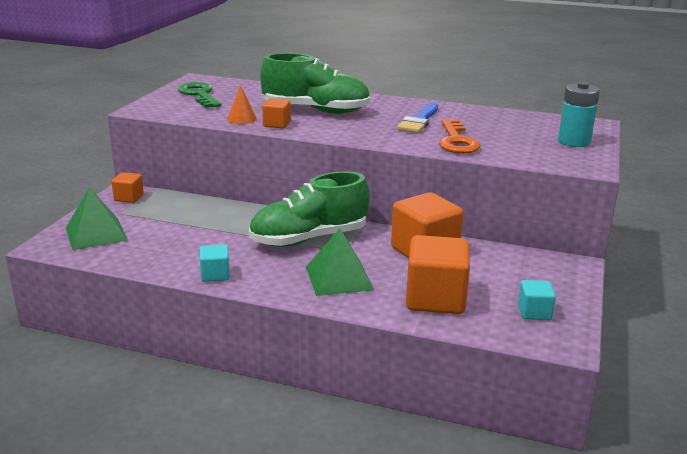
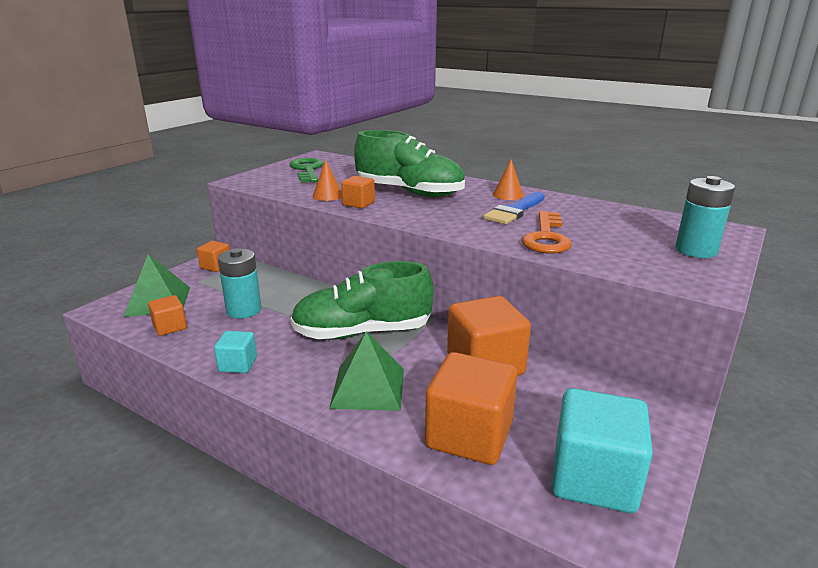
camera: 15 degrees right, 0 degrees up
(127, 253) = (170, 327): none -> orange cube
(187, 232) = (244, 310): none -> turquoise battery
(405, 107) = (508, 195): none -> orange cone
(534, 312) = (593, 478): turquoise cube -> turquoise cube, size x1.98

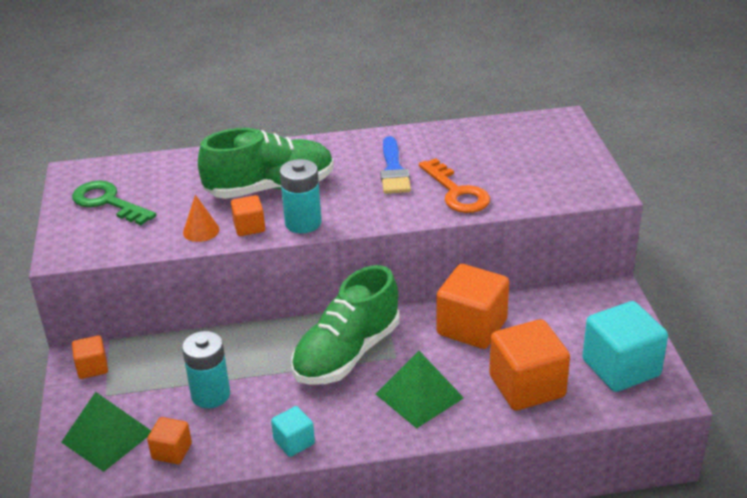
camera: 40 degrees left, 10 degrees up
(508, 195) = (359, 150): orange cone -> none
(696, 250) = (564, 156): turquoise battery -> turquoise battery (303, 223)

